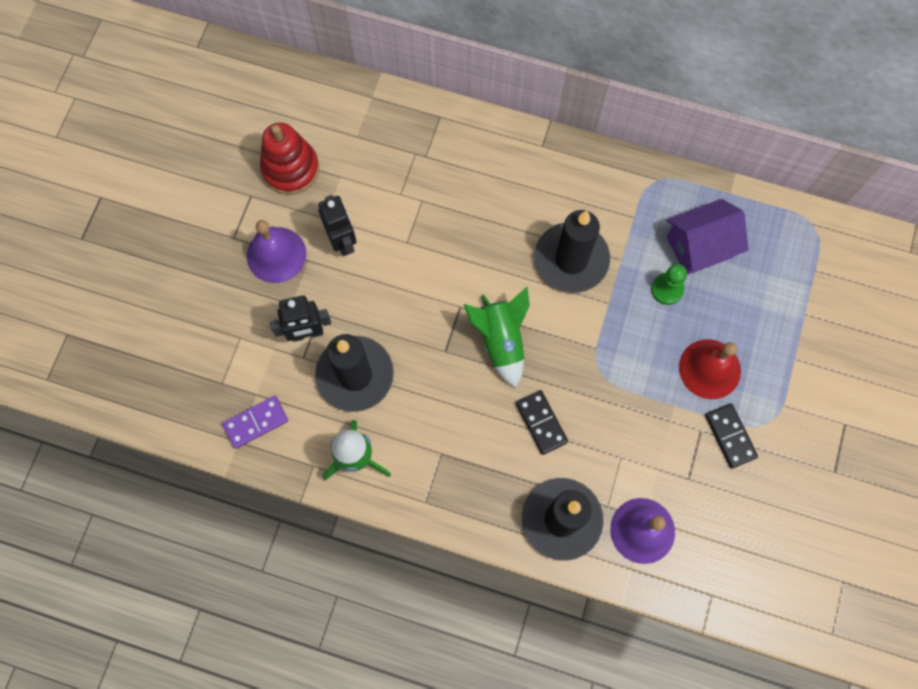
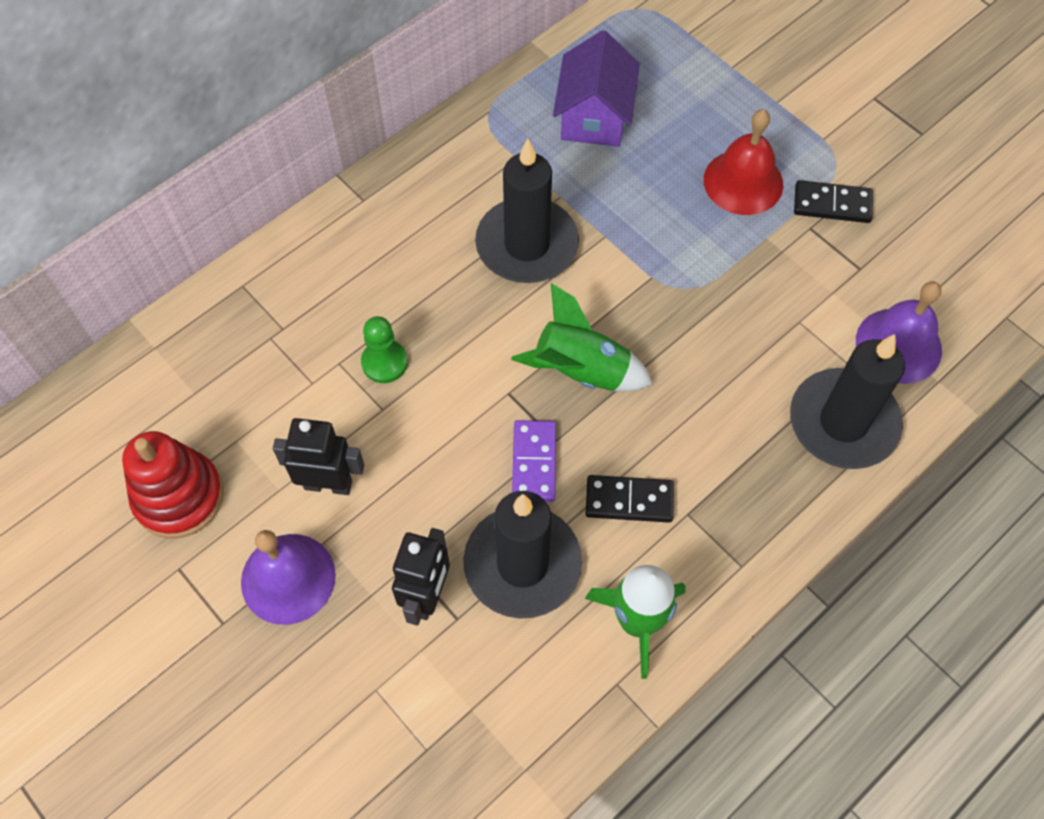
camera: 60 degrees left, 10 degrees down
(256, 422) = (512, 730): purple domino -> purple domino (534, 462)
(541, 422) = (711, 381): black domino -> black domino (629, 500)
(667, 289) = (625, 172): green pawn -> green pawn (384, 362)

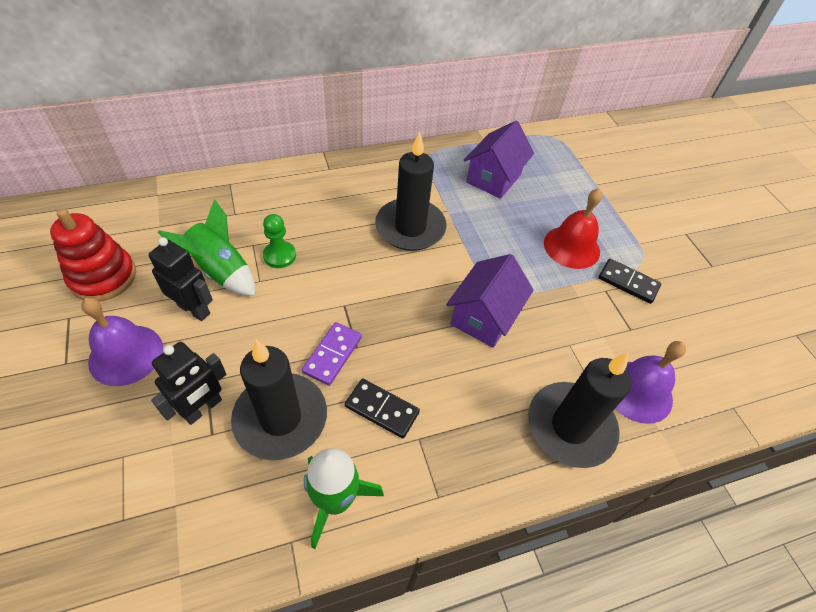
camera: 20 degrees right, 10 degrees down
(581, 371) = (400, 312): green rocket -> green rocket (221, 271)
(684, 330) = (484, 316): none -> purple house

